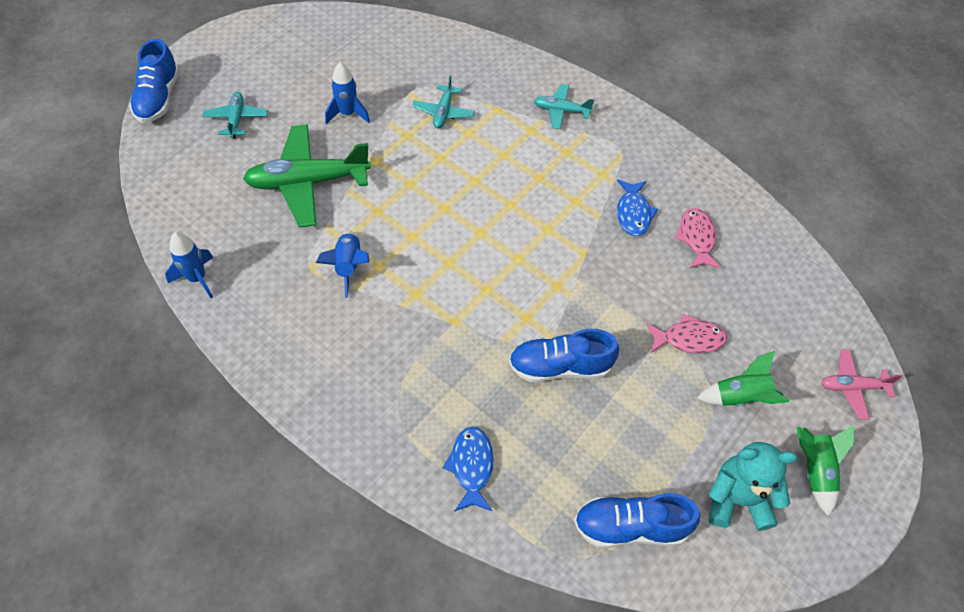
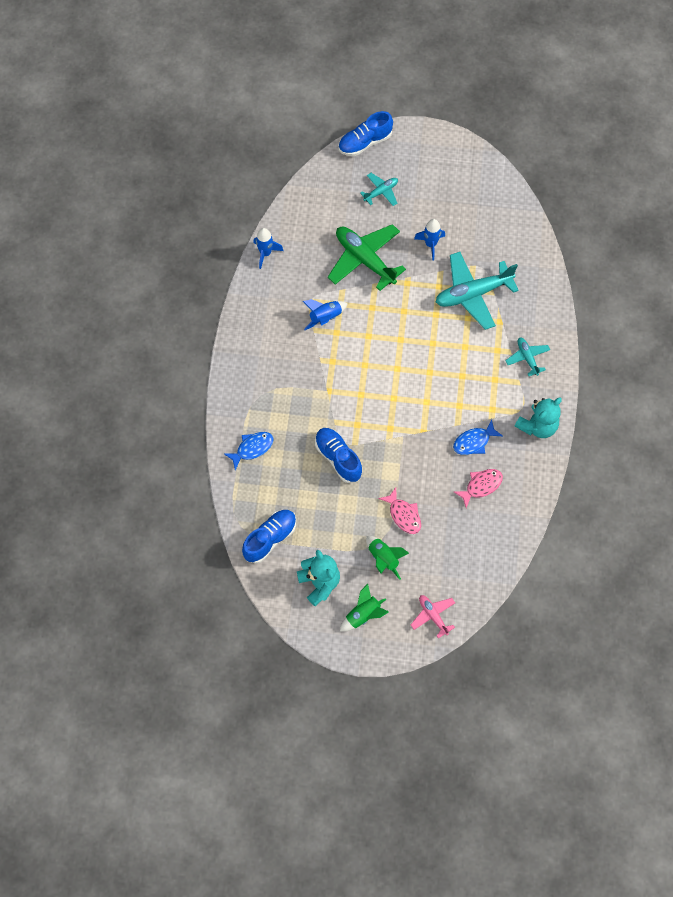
camera: 60 degrees right, 10 degrees up
(443, 112) = (473, 294): turquoise plane -> turquoise plane, size x1.96
(630, 527) = (270, 539): blue shoe -> blue shoe turned 75 degrees clockwise
(652, 147) = (537, 426): none -> turquoise teddy bear

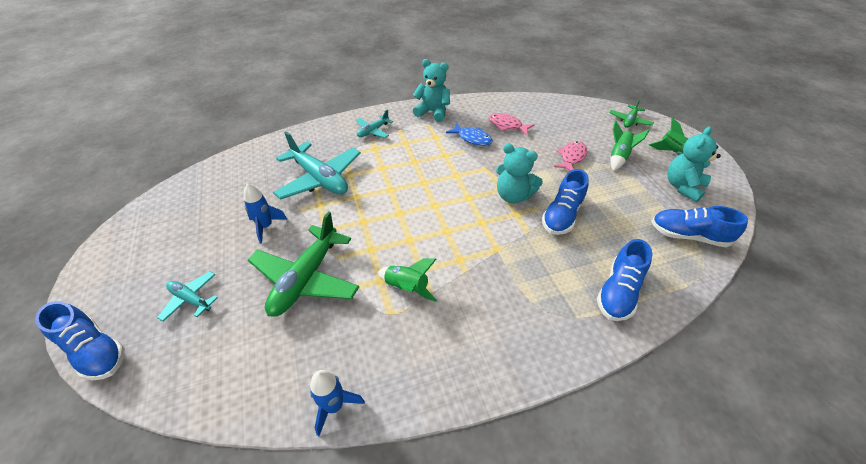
camera: 115 degrees left, 20 degrees down
(252, 448) = (618, 292): blue fish -> blue shoe
(325, 318) = (407, 288): blue rocket -> green rocket
(378, 434) = (513, 196): none -> turquoise teddy bear
(433, 616) = (629, 121): pink plane -> green plane

